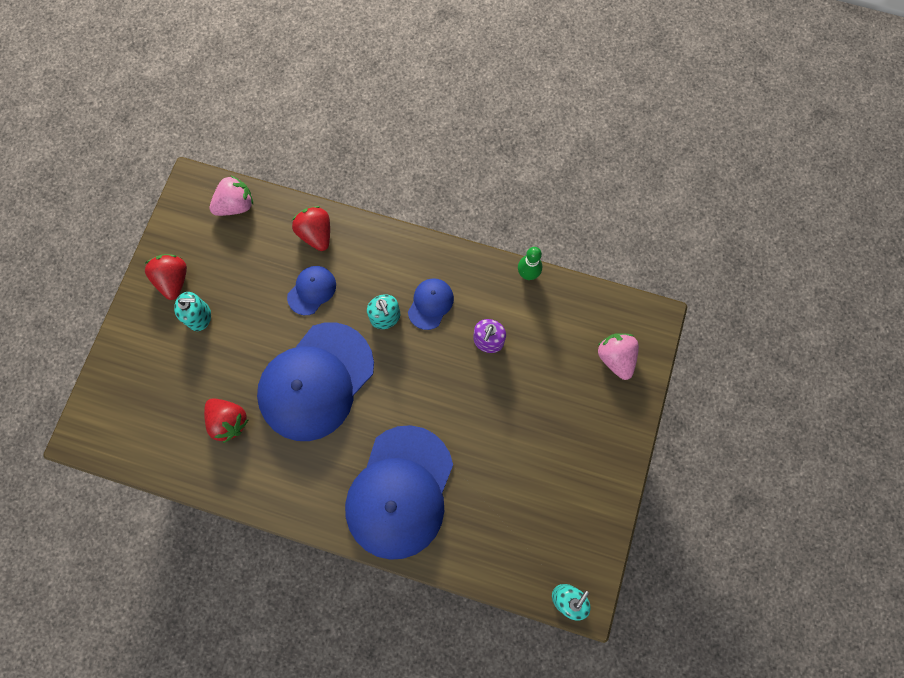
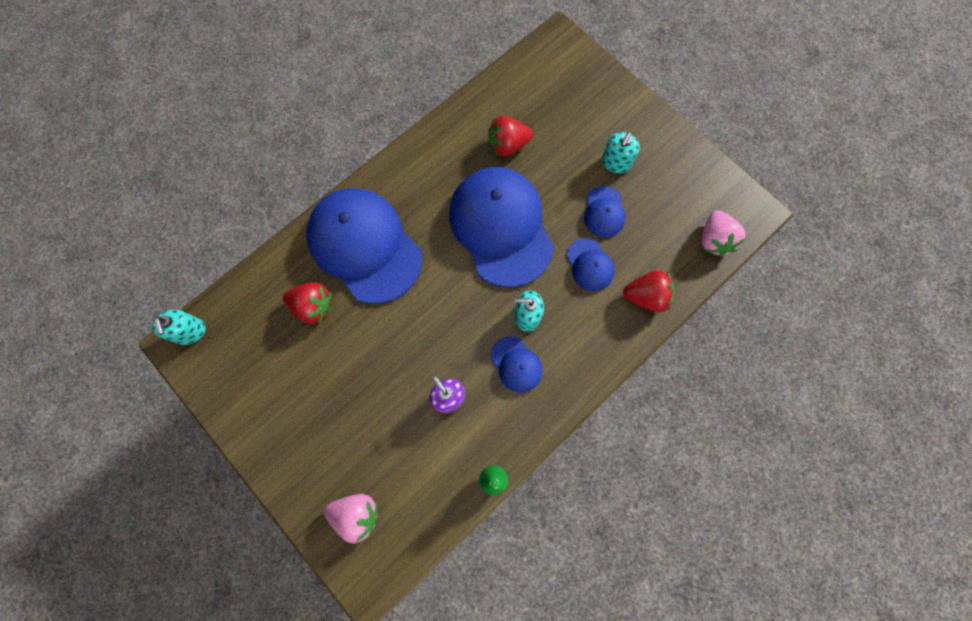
camera: 120 degrees right, 0 degrees up
(174, 280) = (662, 157): red strawberry -> red strawberry (313, 306)
(255, 303) = (604, 212): none -> blue cap

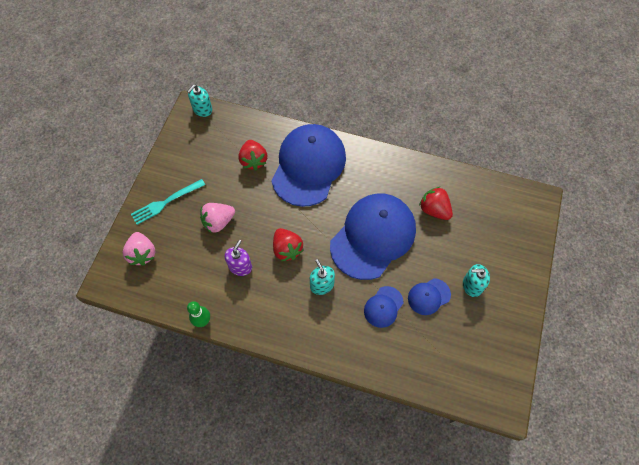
camera: 60 degrees right, 10 degrees down
(301, 448) = (165, 202): none -> turquoise fork
(516, 364) = (285, 295): blue cap -> none
(646, 296) = (384, 357): red strawberry -> red strawberry (287, 249)
(714, 240) = (460, 385): pink strawberry -> pink strawberry (218, 222)

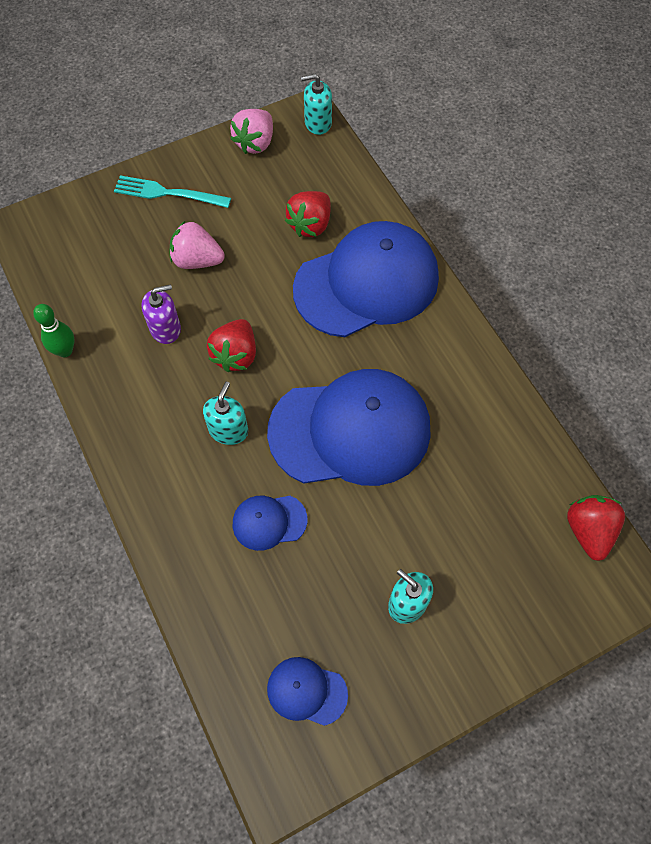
camera: 45 degrees right, 0 degrees up
(142, 254) = (86, 227): pink strawberry -> pink strawberry (255, 143)
(428, 296) = (337, 563): blue cap -> blue cap (306, 691)
(434, 210) = (465, 468): red strawberry -> red strawberry (588, 531)

